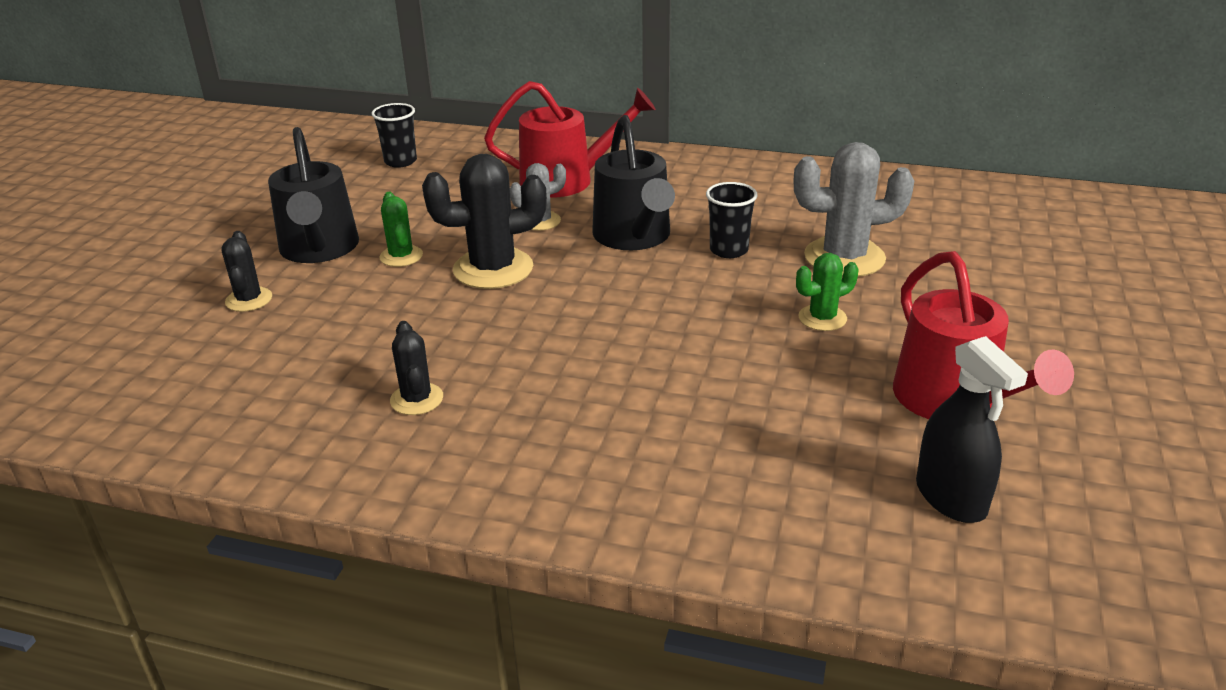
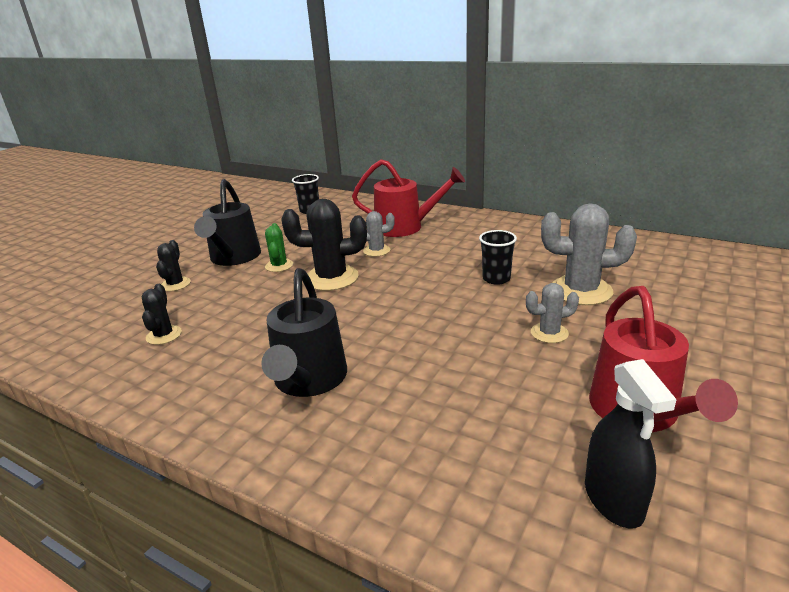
camera: 15 degrees right, 5 degrees down
(416, 399) = (237, 360): black cactus -> black cactus (164, 335)
(634, 237) = (434, 265): black watering can -> black watering can (308, 381)
(822, 318) = (549, 333): green cactus -> grey cactus

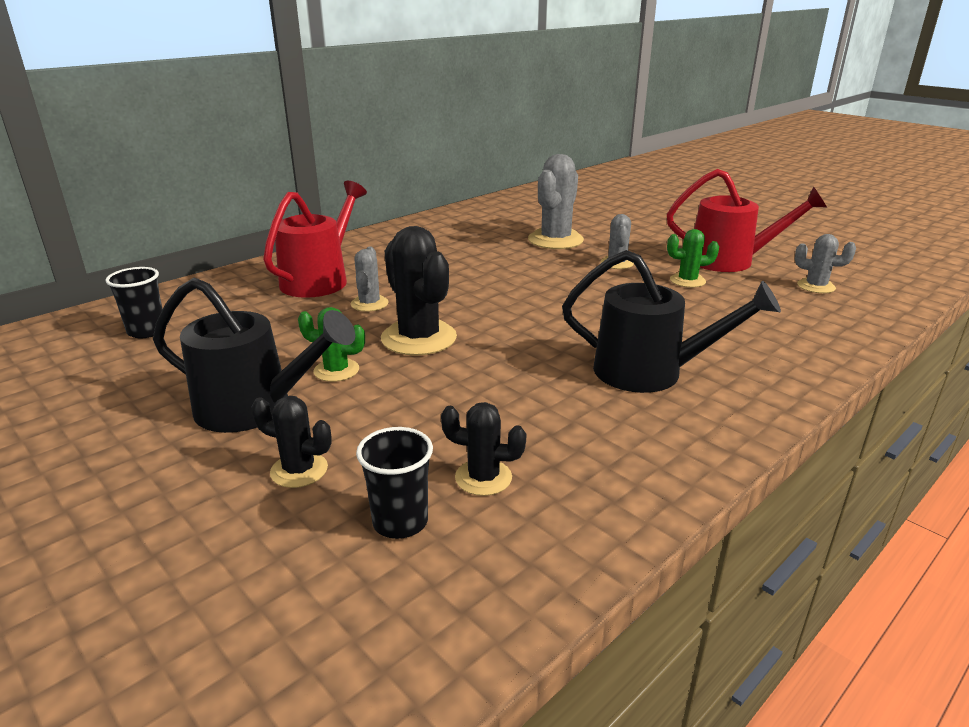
camera: 75 degrees left, 0 degrees up
(331, 278) = (419, 338): black cactus -> black cactus turned 45 degrees counterclockwise
(496, 279) = (505, 262): black cup -> black cup (400, 522)
(537, 383) = (687, 281): none -> green cactus
(613, 499) = (816, 286): black spray bottle -> grey cactus

